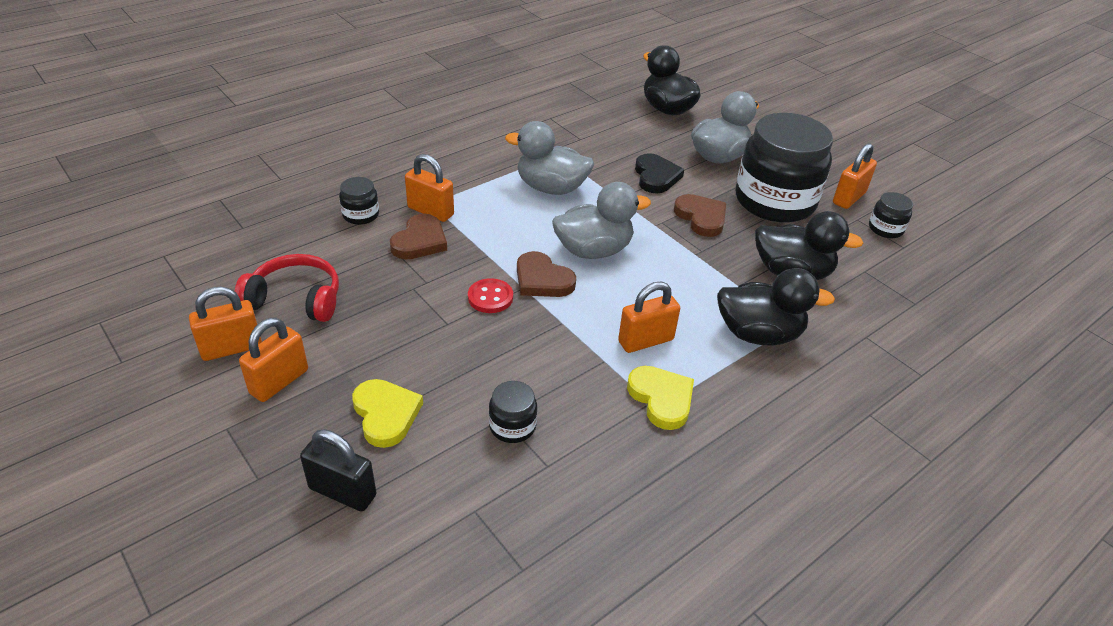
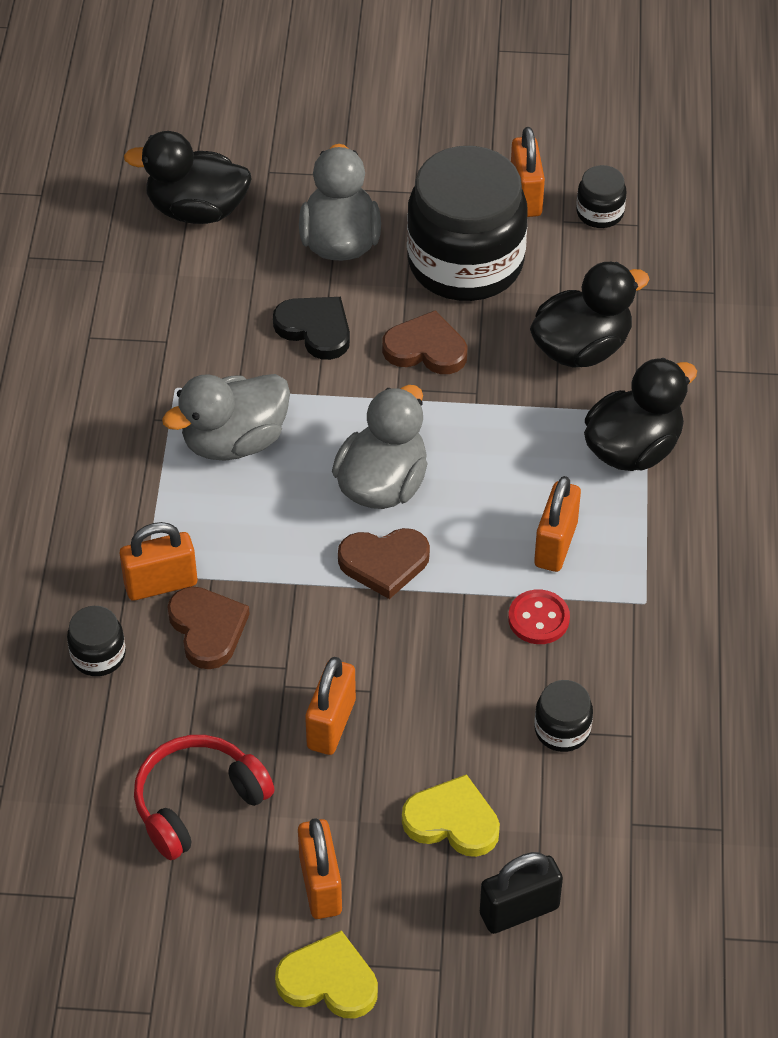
camera: 45 degrees left, 10 degrees up
(231, 348) = (225, 902): orange padlock -> orange padlock (331, 724)
(490, 297) = (367, 627): red button -> red button (538, 619)
(661, 399) = (637, 591): yellow heart -> yellow heart (328, 981)

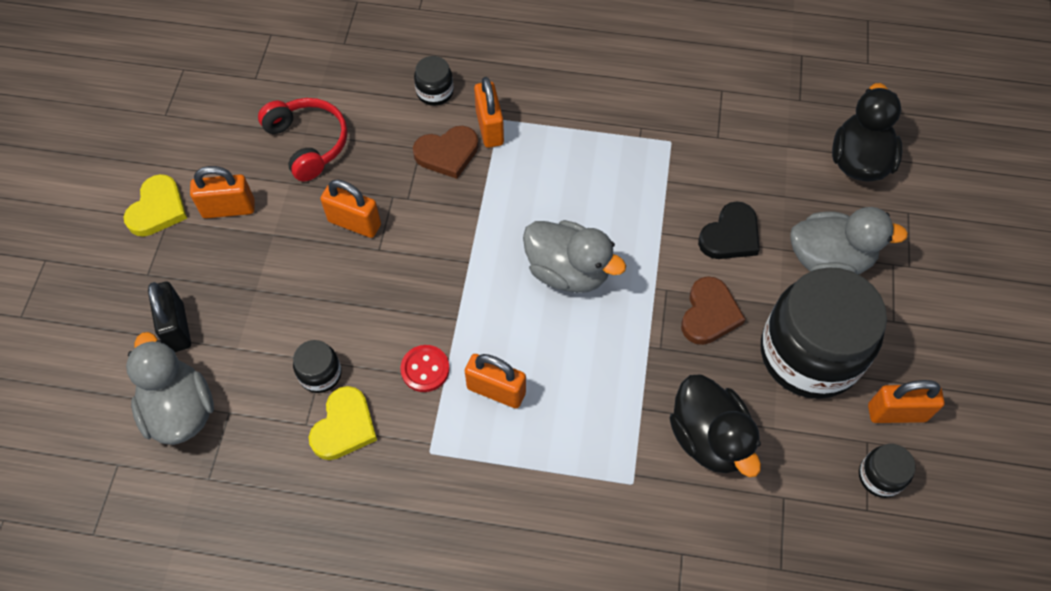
camera: 95 degrees right, 10 degrees up
(234, 441) = (617, 176): grey duck -> grey duck (180, 410)
(384, 563) = (492, 266): brown heart -> none
(452, 821) = (259, 292): yellow heart -> yellow heart (344, 426)
(633, 449) = (592, 466): black duck -> none

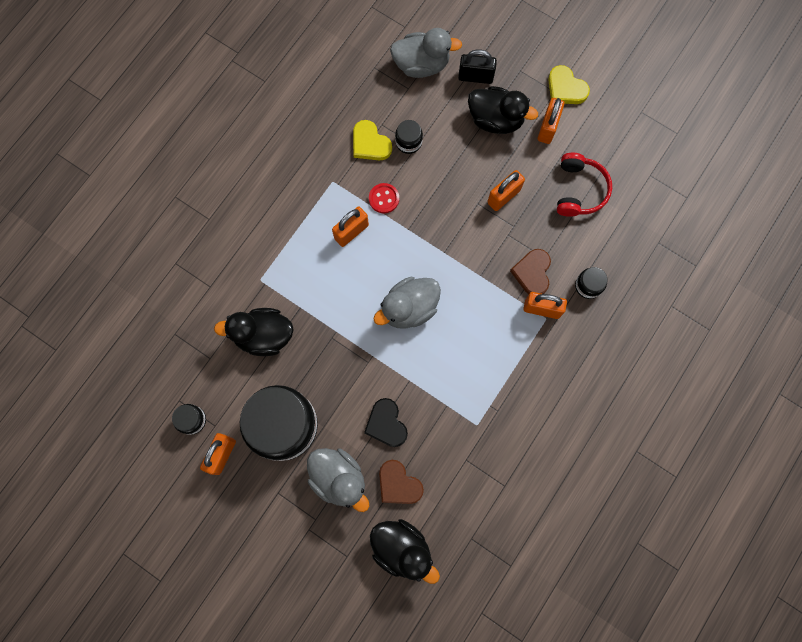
camera: 115 degrees right, 15 degrees up
(239, 275) = (495, 119): none -> black duck
(308, 143) = (579, 190): red headphones -> red headphones turned 75 degrees counterclockwise
(709, 314) = (339, 379): brown heart -> brown heart (398, 484)
(829, 259) = (339, 478): grey duck -> grey duck turned 75 degrees counterclockwise

